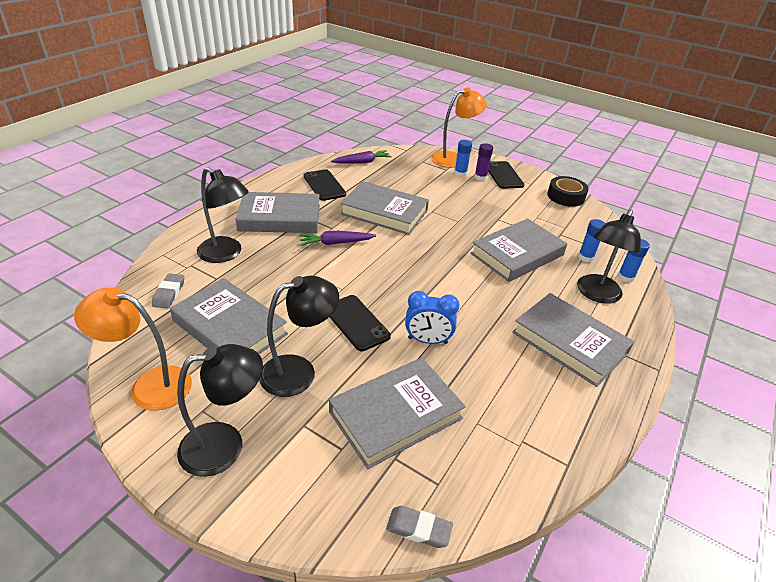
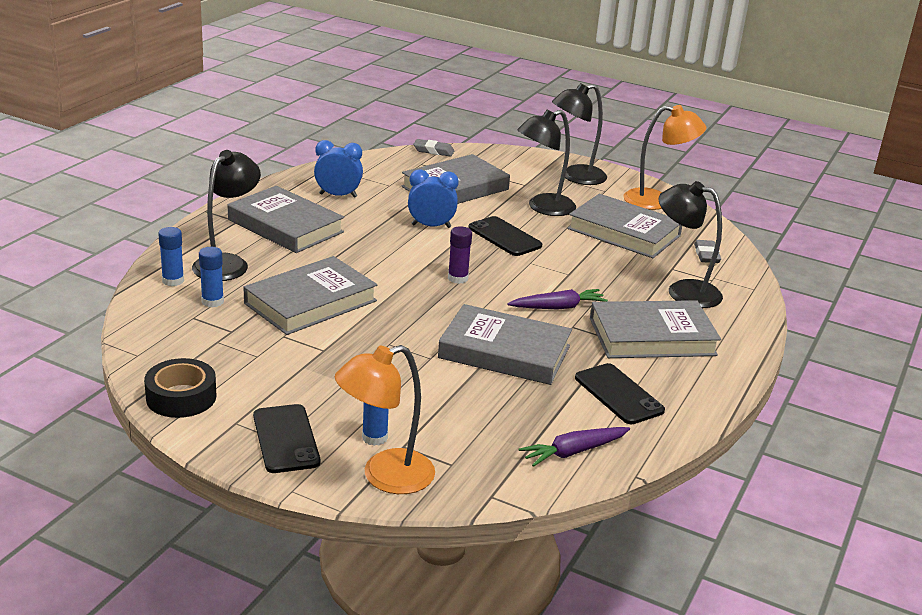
camera: 175 degrees right, 10 degrees down
(480, 177) = (335, 431): purple glue stick -> purple glue stick (458, 278)
(533, 398) = (338, 195): none -> blue clock

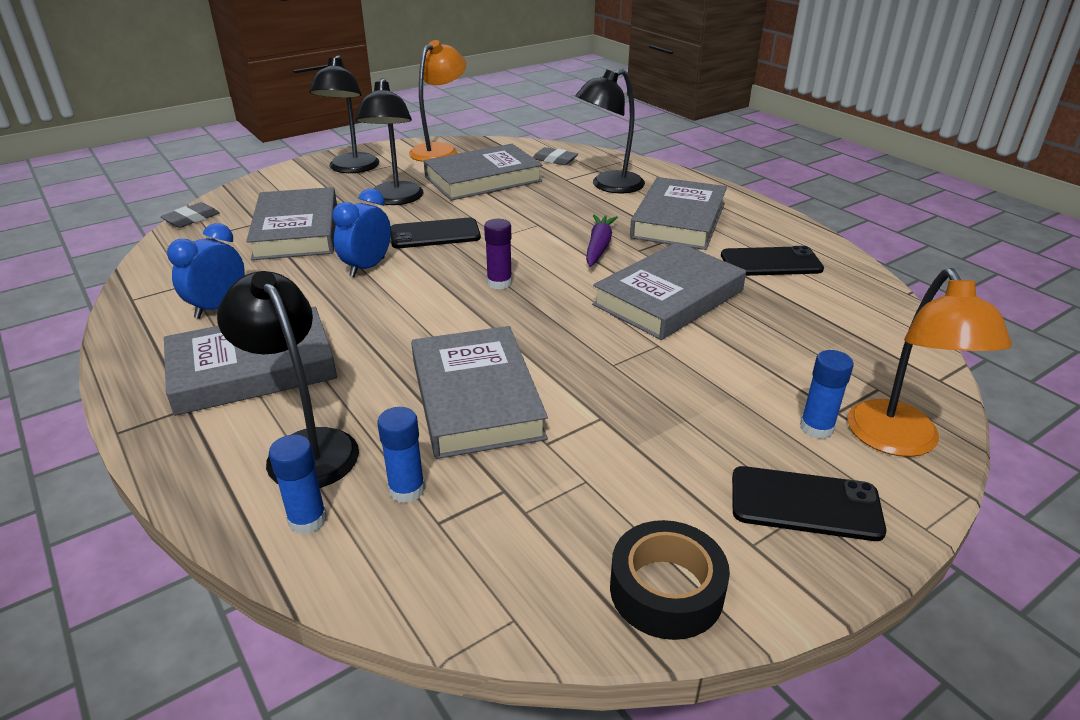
camera: 60 degrees left, 5 degrees up
(573, 452) = (865, 312): purple carrot -> none

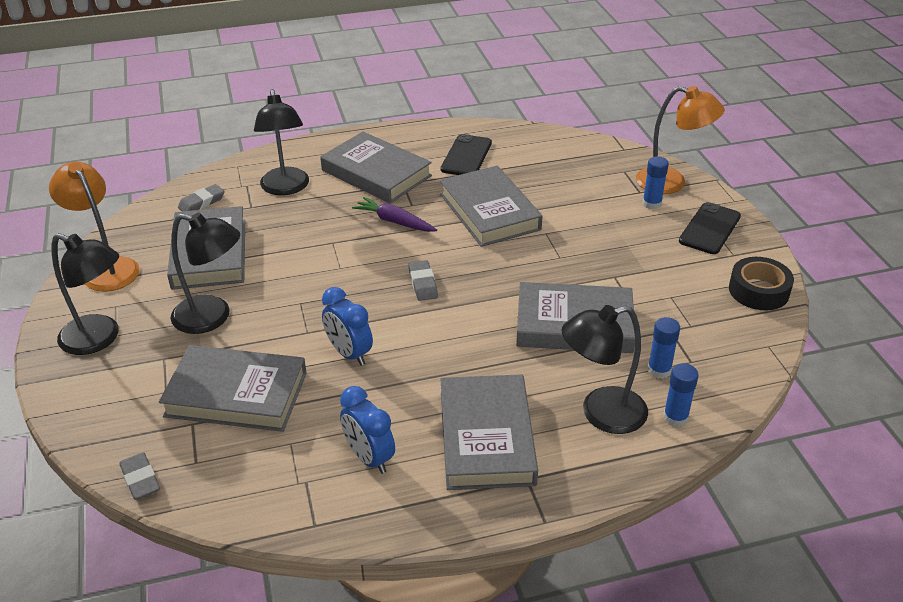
camera: 70 degrees left, 5 degrees up
(435, 234) = (310, 303): black phone -> none
(499, 283) = (423, 283): purple glue stick -> grey eraser

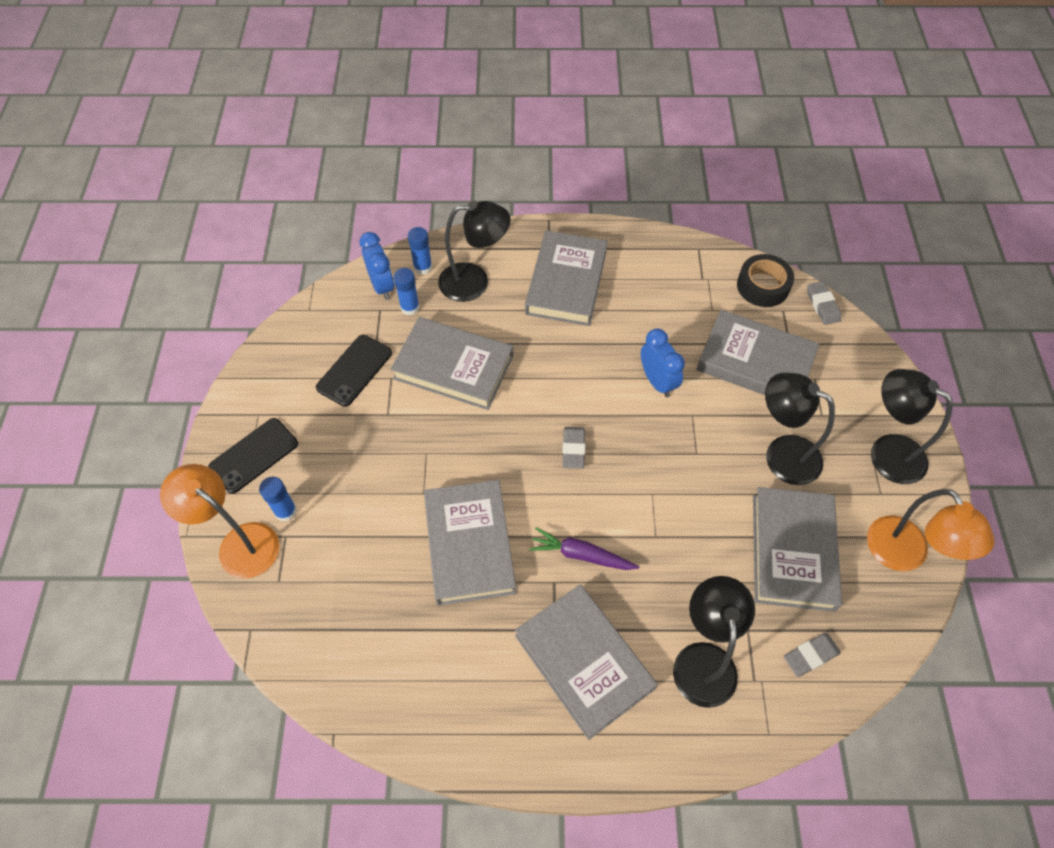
camera: 165 degrees left, 20 degrees up
(369, 458) = (655, 286): blue clock -> blue clock (382, 286)
(394, 221) = (581, 555): purple carrot -> purple carrot turned 150 degrees clockwise
(466, 156) = (457, 670): black phone -> black phone (354, 370)
(758, 291) = (271, 365): black tape -> black tape (763, 286)

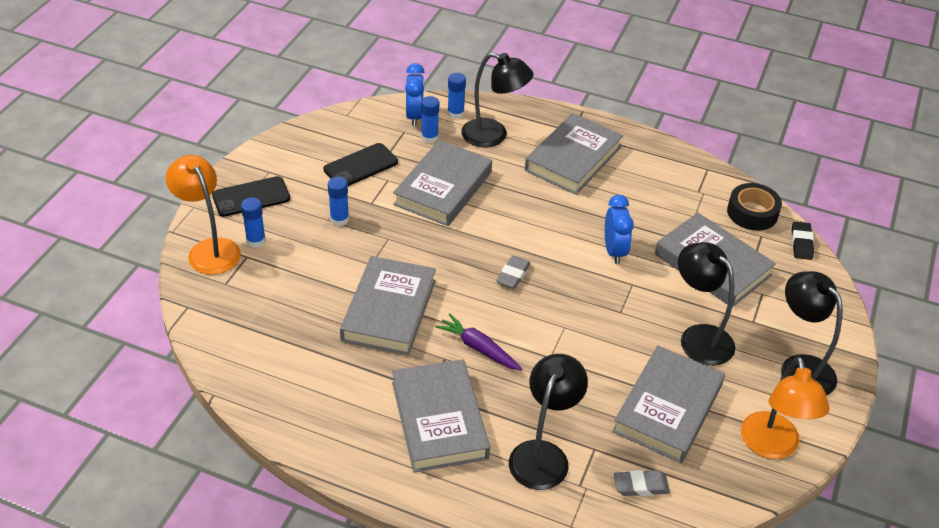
camera: 20 degrees right, 15 degrees down
(363, 448) = (339, 219): none -> blue glue stick
(453, 367) = (443, 188): grey book -> grey book turned 75 degrees clockwise
(822, 305) = (801, 243): grey eraser -> black eraser

